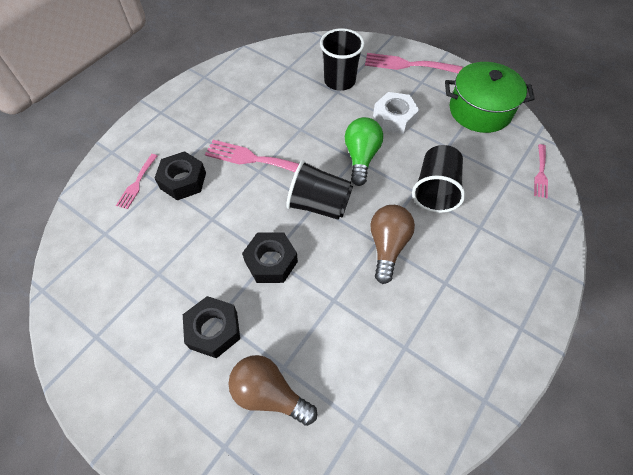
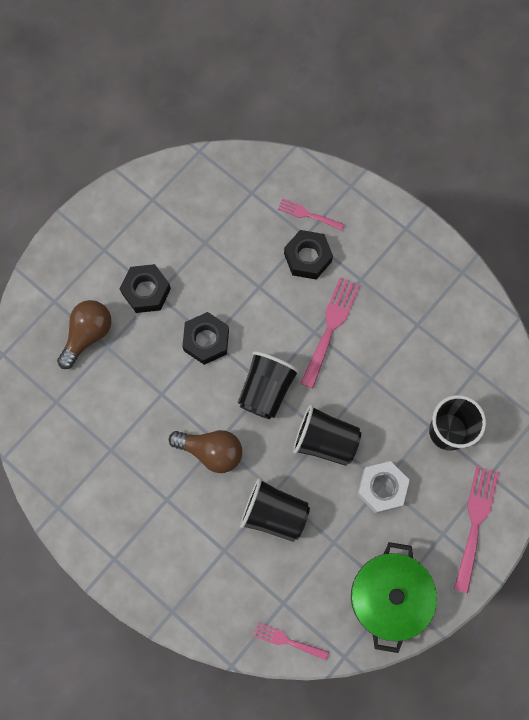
camera: 95 degrees right, 15 degrees up
(361, 157) = (325, 441): green light bulb -> black cup

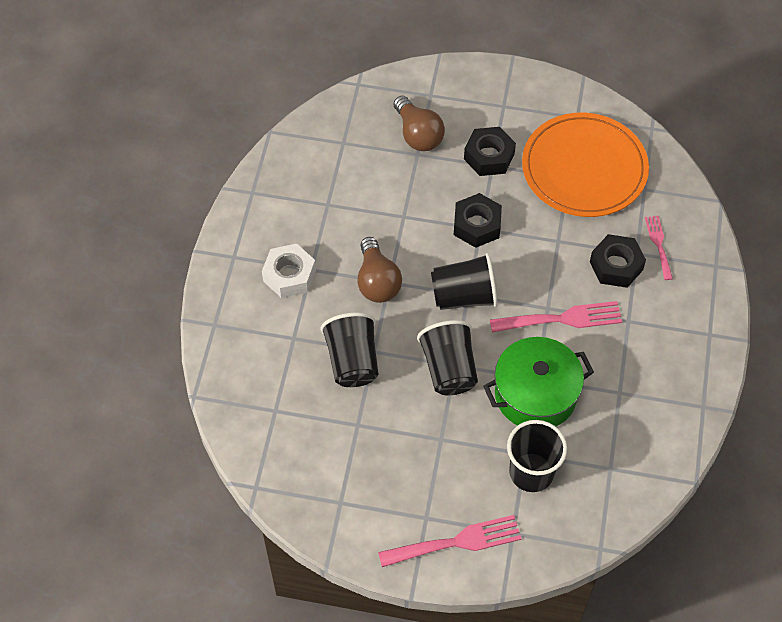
camera: 60 degrees right, 15 degrees down
(88, 335) = (418, 134): brown light bulb -> brown light bulb turned 60 degrees clockwise
(204, 225) = (584, 168): none -> orange plate
(287, 641) = (242, 431): pink fork -> none
(382, 488) = (435, 440): white nut -> white nut (289, 275)
(389, 596) = (335, 498): green pot -> green pot (535, 394)

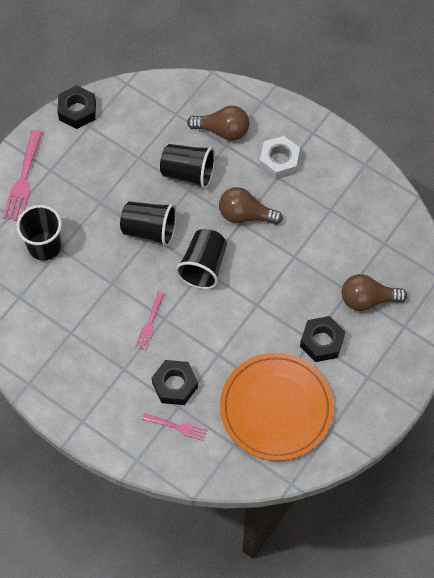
camera: 115 degrees right, 5 degrees up
(275, 349) = (222, 130): none -> brown light bulb
(477, 225) = (261, 303): black nut -> black nut (77, 111)
(535, 394) = (99, 276): green pot -> none
(562, 319) = (150, 323): pink fork -> pink fork, size x0.59

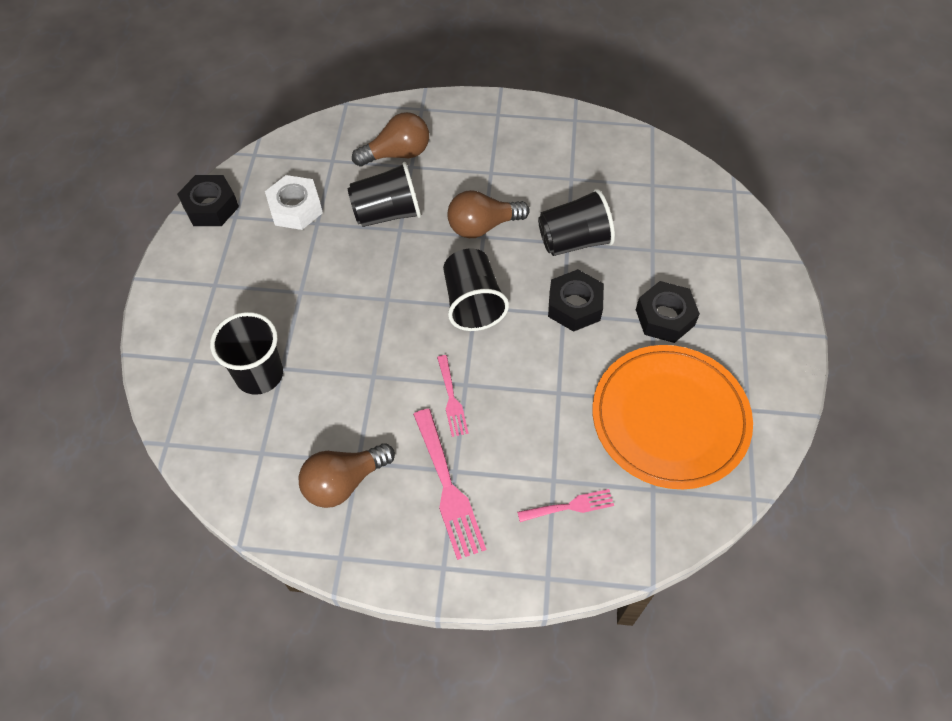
camera: 30 degrees left, 5 degrees down
(23, 180) = (186, 311): pink fork -> pink fork (448, 488)
(149, 230) = (381, 294): black cup -> black cup (574, 241)
(175, 385) = (532, 456): black nut -> black nut (574, 306)
(279, 161) = (481, 156): white nut -> white nut (295, 208)
(367, 299) = (679, 248): brown light bulb -> brown light bulb (344, 482)

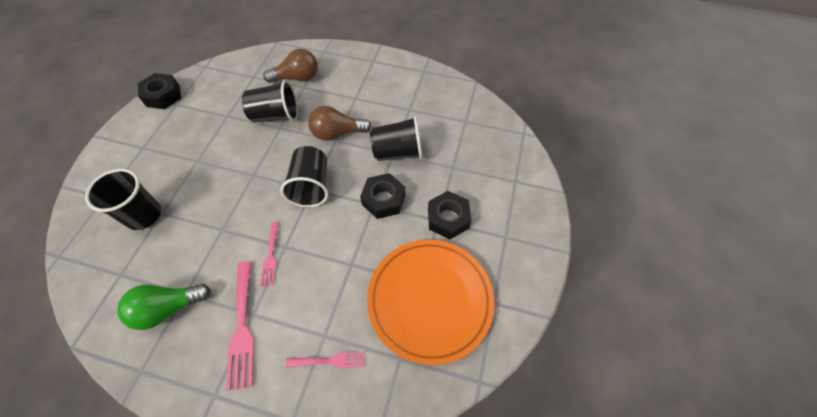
camera: 10 degrees right, 0 degrees up
(295, 208) = (217, 104): white nut -> none
(344, 482) = (168, 308): brown light bulb -> green light bulb

